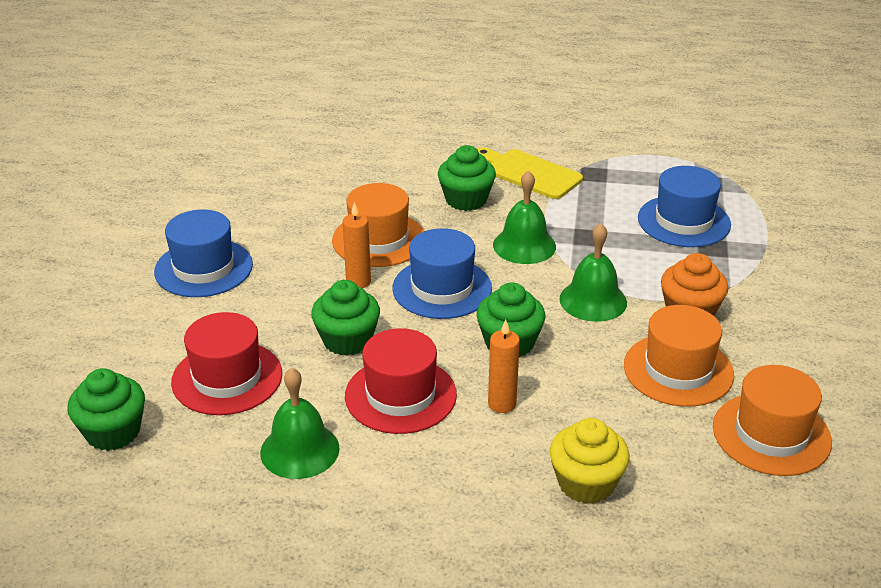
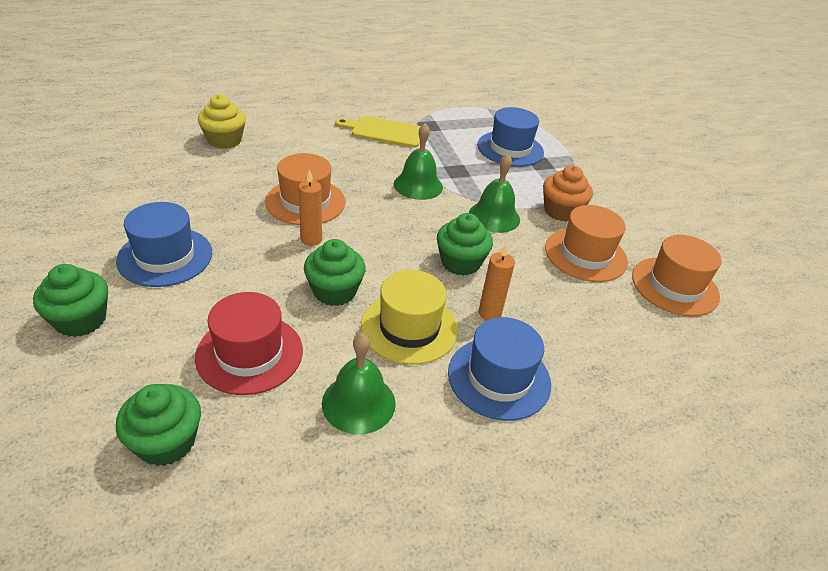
camera: 30 degrees left, 5 degrees up
(400, 395) = (409, 327): red hat -> yellow hat
(442, 288) = (381, 231): blue hat -> blue hat (499, 378)
(466, 200) = (352, 158): green cupcake -> green cupcake (81, 320)
(586, 483) = (593, 360): yellow cupcake -> yellow cupcake (224, 140)

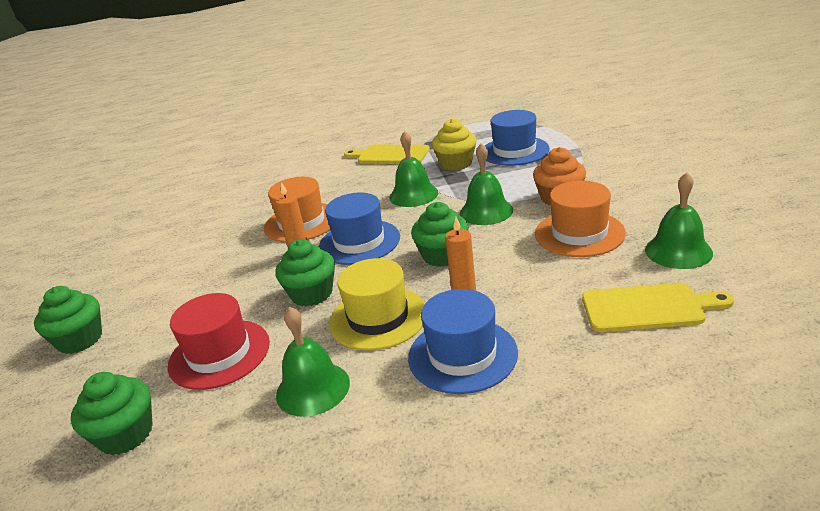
camera: 15 degrees right, 10 degrees down
(165, 256) = (165, 282): blue hat -> blue hat (359, 242)
(224, 140) = (240, 183): yellow cupcake -> yellow cupcake (456, 163)
(656, 343) = (647, 307): none -> yellow cutting board
(674, 286) = (678, 251): orange hat -> green bell

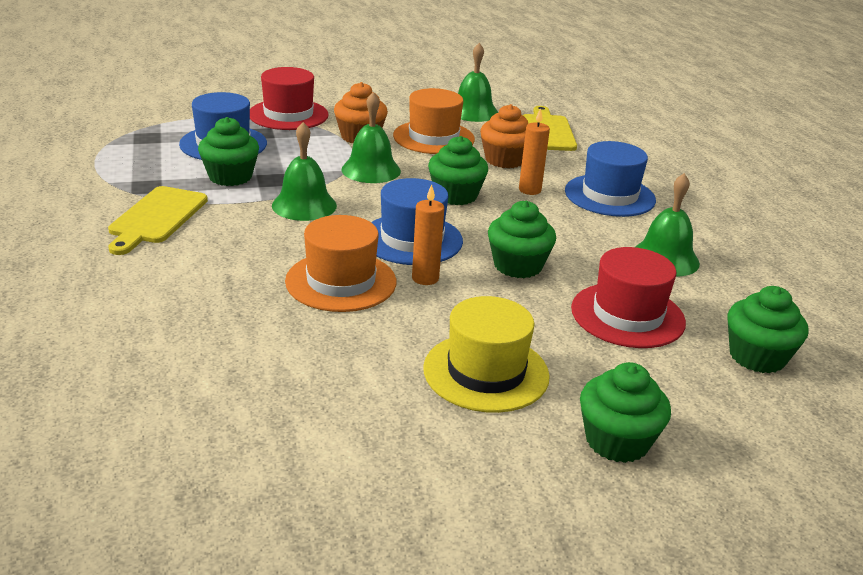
camera: 100 degrees left, 0 degrees up
(378, 318) = (561, 229): yellow hat -> yellow hat (486, 372)
(456, 163) = (230, 177): yellow cupcake -> green cupcake
(538, 279) = (504, 160): none -> orange cupcake
(592, 162) = (288, 115): none -> red hat

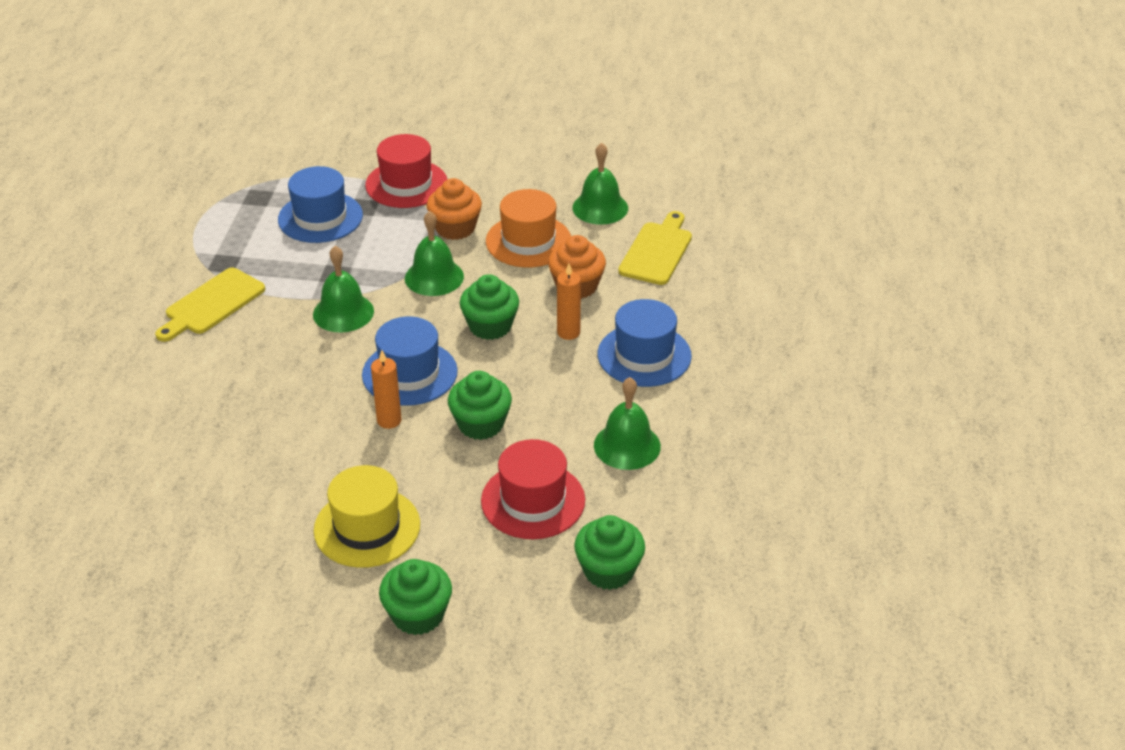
camera: 25 degrees right, 10 degrees up
(230, 177) = (301, 263): green cupcake -> none
(341, 281) = (317, 408): orange hat -> none

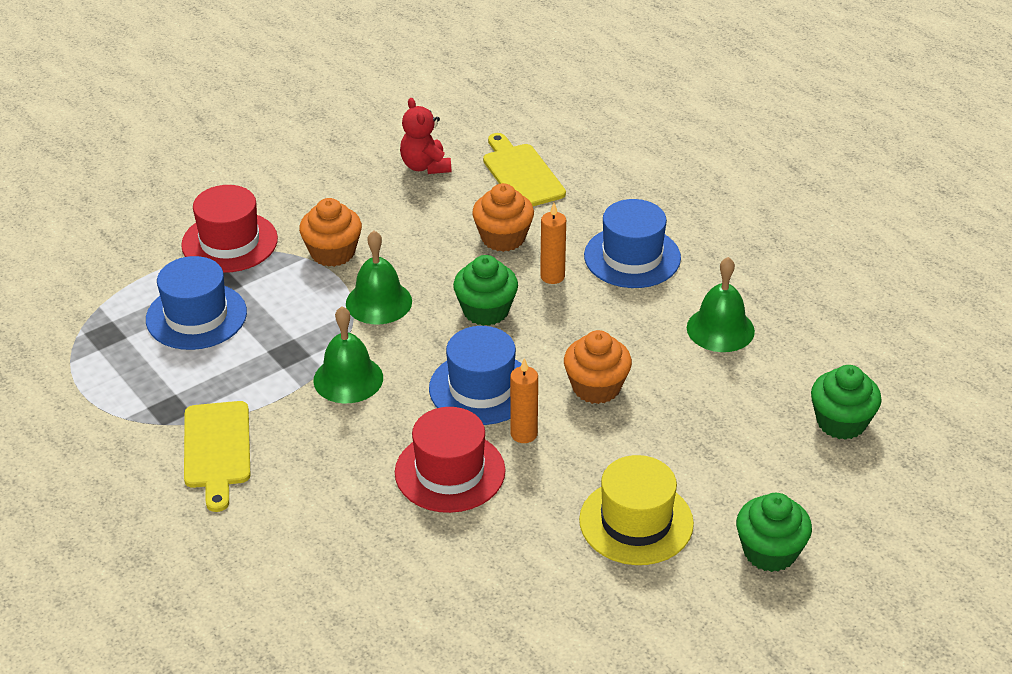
camera: 45 degrees left, 0 degrees up
(480, 424) = (596, 387): green cupcake -> orange cupcake
(528, 241) = (410, 226): orange hat -> none
(533, 500) = (719, 413): red hat -> red hat (450, 472)
(600, 207) = (425, 166): green bell -> red teddy bear

